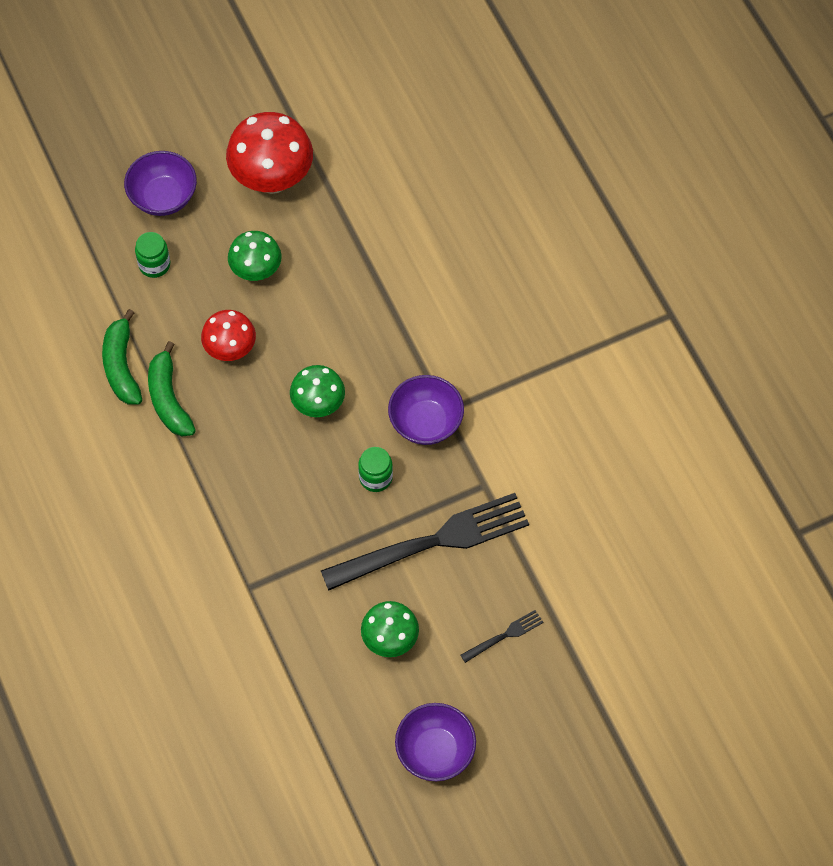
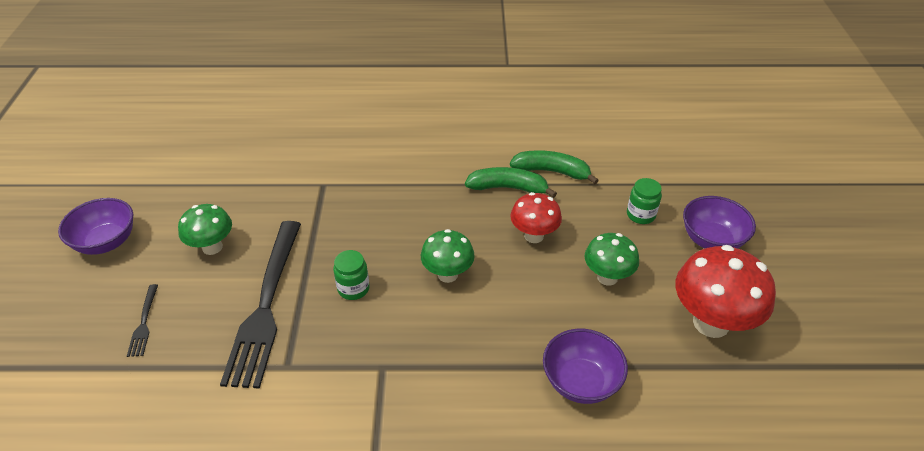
camera: 115 degrees right, 20 degrees down
(425, 422) = (381, 346): purple bowl -> purple bowl (580, 382)

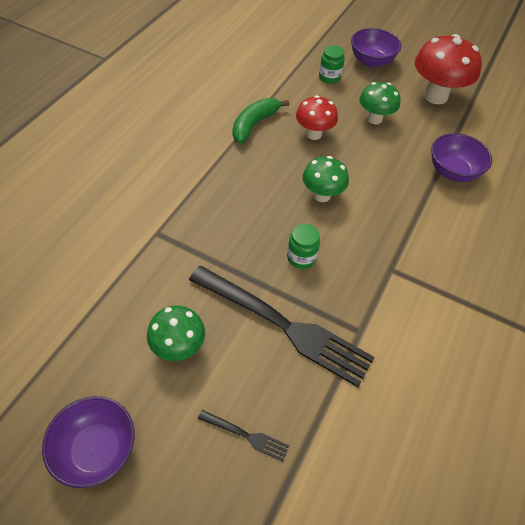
camera: 65 degrees left, 10 degrees up
(551, 171) = (255, 95): green banana -> none

